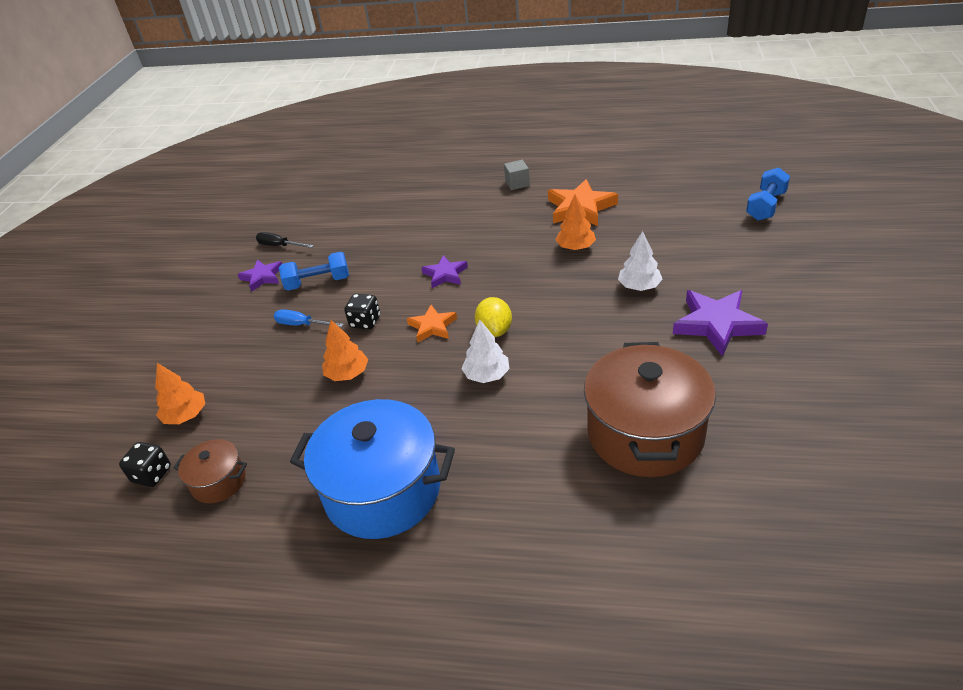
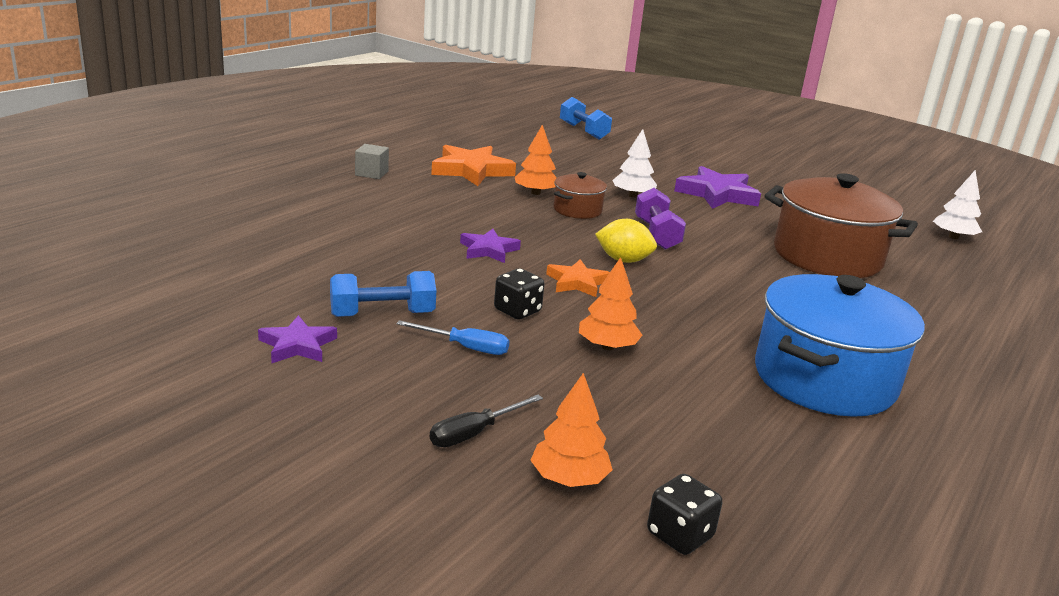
camera: 70 degrees left, 15 degrees down
(219, 481) = (737, 479): brown pot -> brown pot (577, 210)
(279, 246) = (234, 314): black screwdriver -> black screwdriver (474, 433)
(302, 325) = (465, 347): blue screwdriver -> blue screwdriver turned 120 degrees counterclockwise
(318, 282) = (382, 314): blue dumbbell -> blue dumbbell turned 60 degrees clockwise
(487, 375) = (690, 284): white tree -> white tree (953, 237)
(567, 327) = (656, 234): none -> purple dumbbell

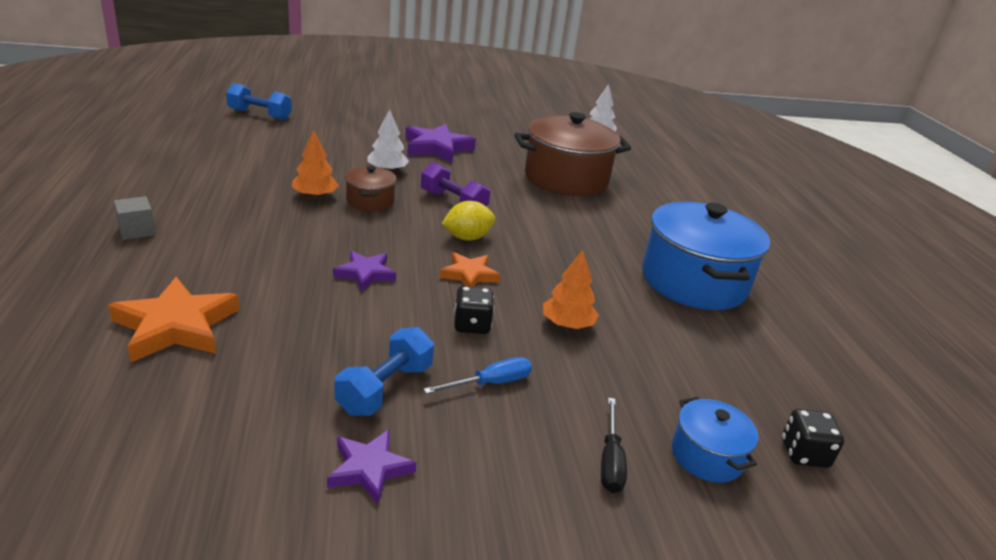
camera: 45 degrees left, 5 degrees up
(471, 170) = (228, 191): orange star -> orange star (176, 326)
(569, 479) = (707, 456): orange tree -> blue pot

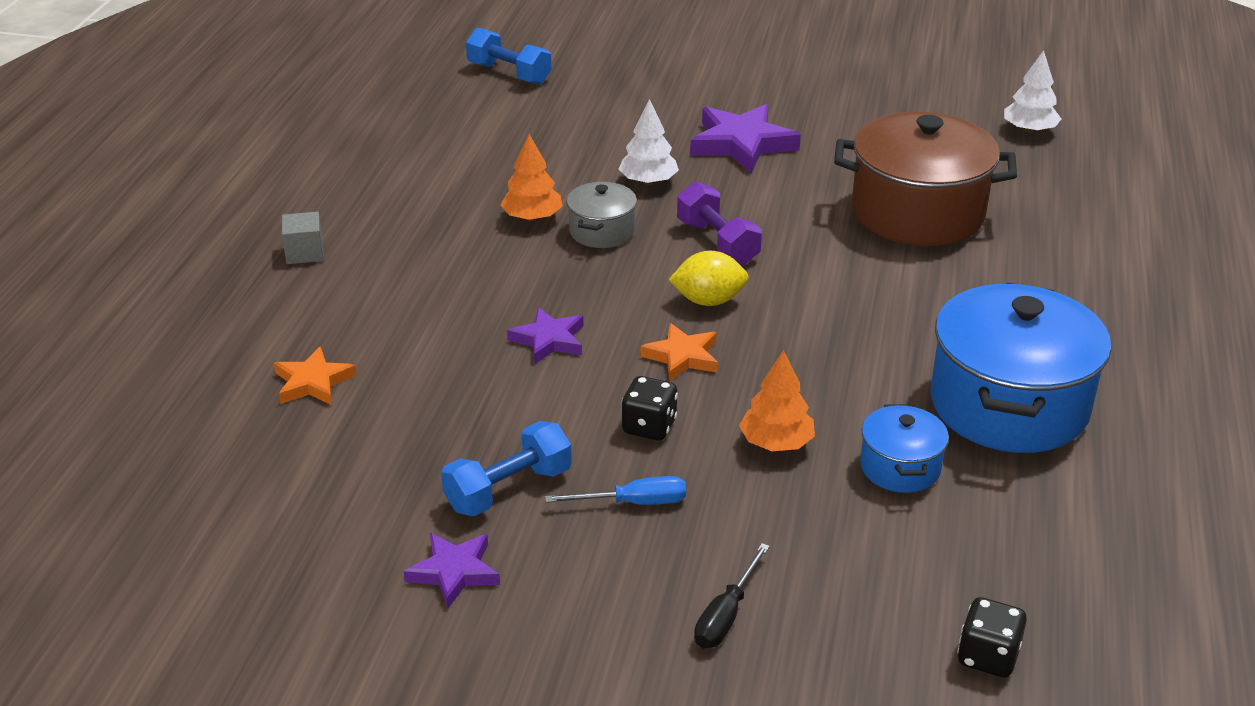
camera: 25 degrees right, 5 degrees up
(176, 326) = (313, 382): orange star -> orange star, size x0.60
(370, 201) = (602, 231): brown pot -> grey pot
(707, 456) = (852, 633): blue pot -> blue pot (900, 467)

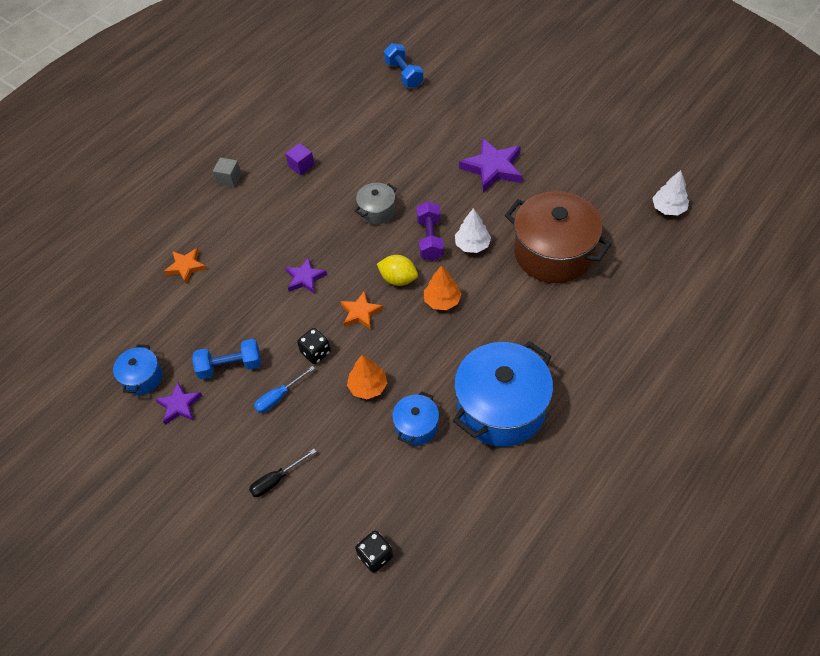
camera: 30 degrees right, 20 degrees up
(347, 556) = (142, 377): none -> blue pot
(424, 209) = (301, 166): none -> purple cube
(532, 217) = (349, 189): orange tree -> orange tree (442, 300)
(633, 503) = (279, 397): blue screwdriver -> blue screwdriver turned 120 degrees clockwise
(648, 181) = (424, 181): white tree -> white tree (472, 245)

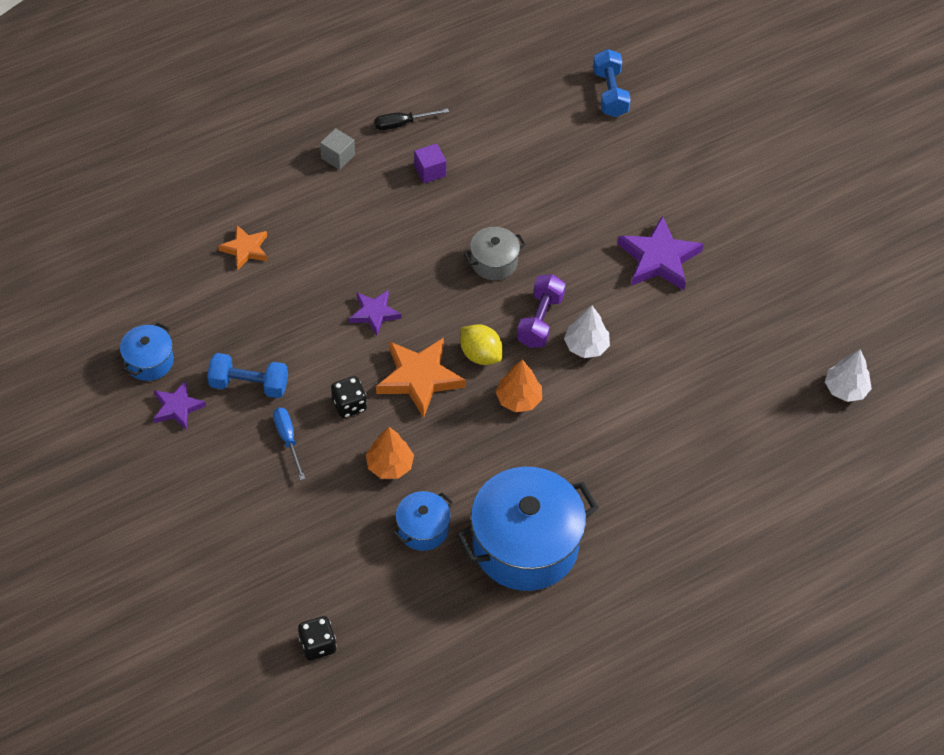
camera: 15 degrees right, 0 degrees up
(276, 480) = (248, 527): black screwdriver -> black screwdriver (402, 124)
(279, 397) = (288, 439): blue screwdriver -> blue screwdriver turned 90 degrees clockwise
(360, 313) = (419, 378): orange star -> orange star, size x1.67
(553, 253) = (677, 391): brown pot -> none

